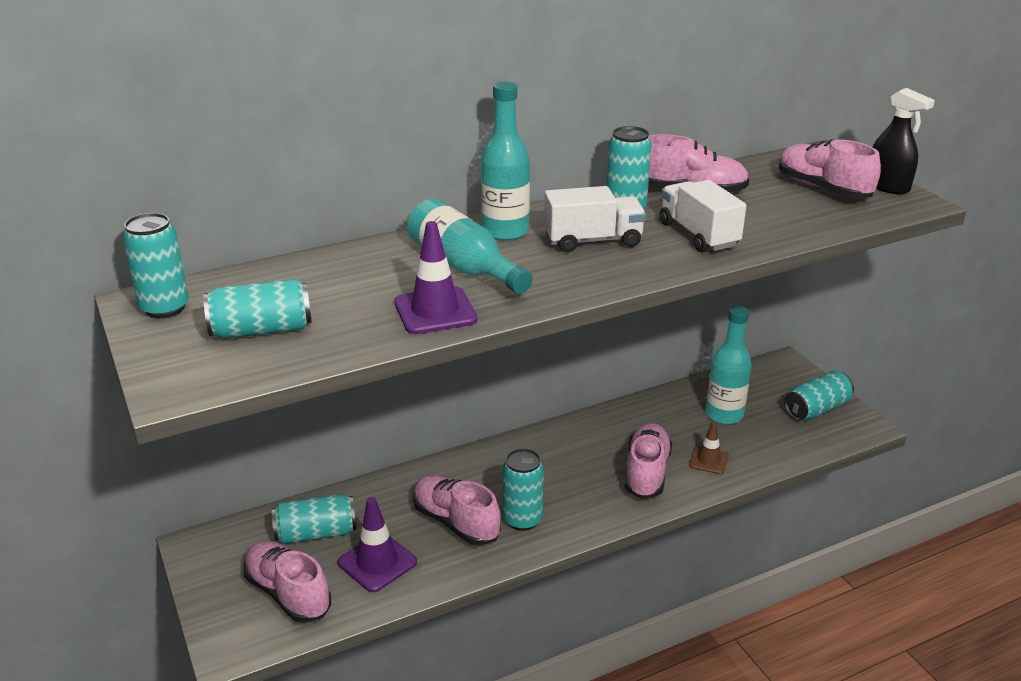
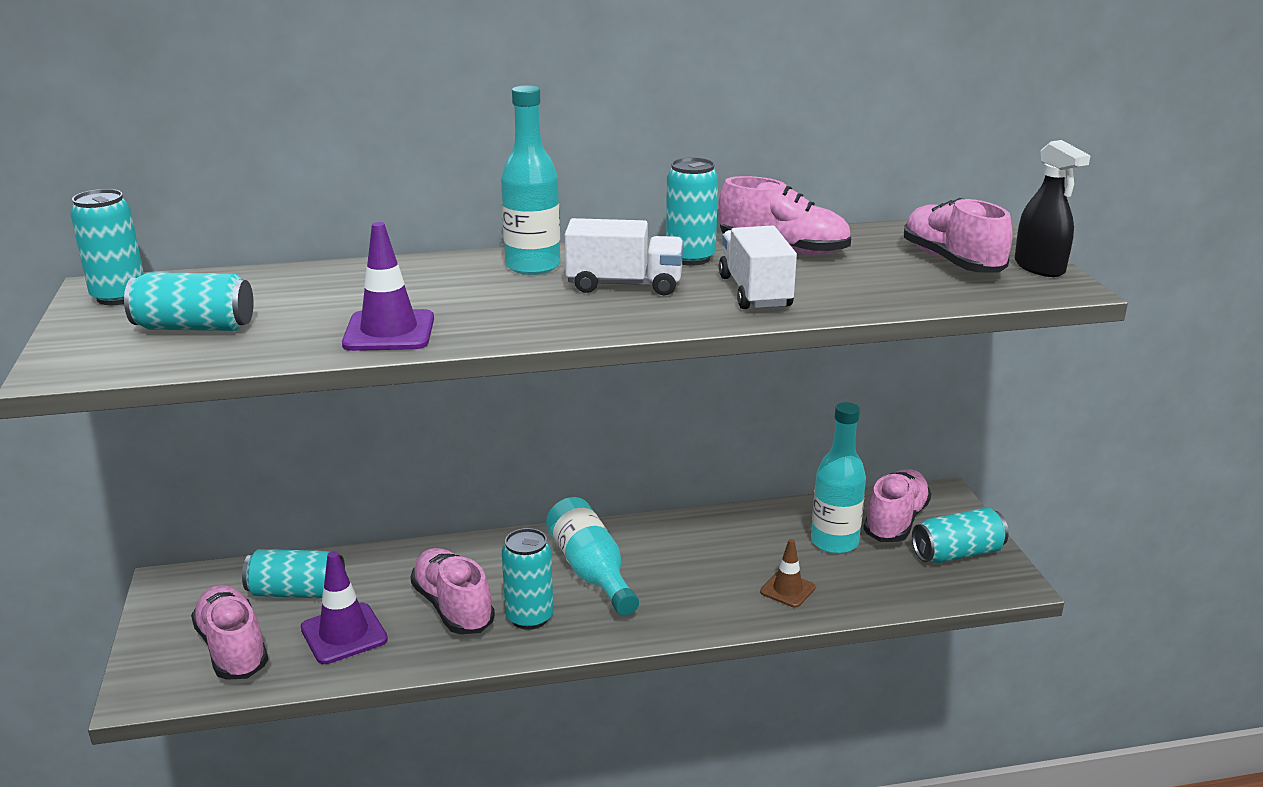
camera: 15 degrees right, 5 degrees down
(464, 267) = (458, 294): turquoise bottle -> turquoise bottle (591, 571)
(646, 473) = (703, 591): pink shoe -> pink shoe (895, 521)

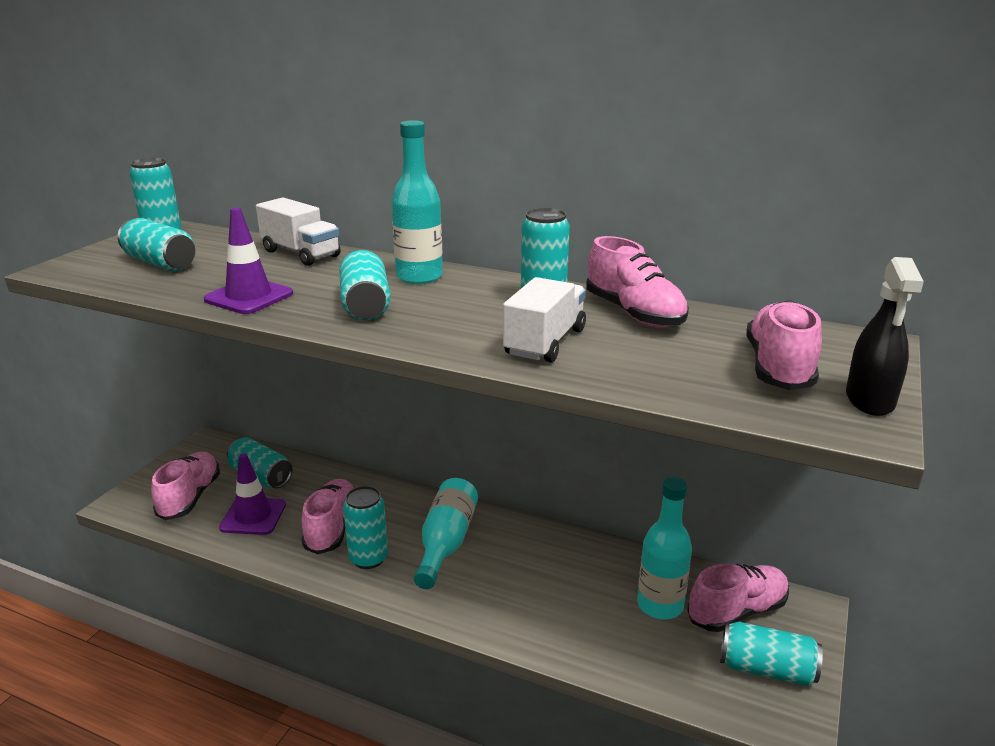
camera: 35 degrees right, 0 degrees up
(532, 305) = (365, 305): none -> turquoise can
(624, 285) = (456, 308): white truck -> white truck (301, 254)
(787, 590) = (575, 628): brown traffic cone -> none

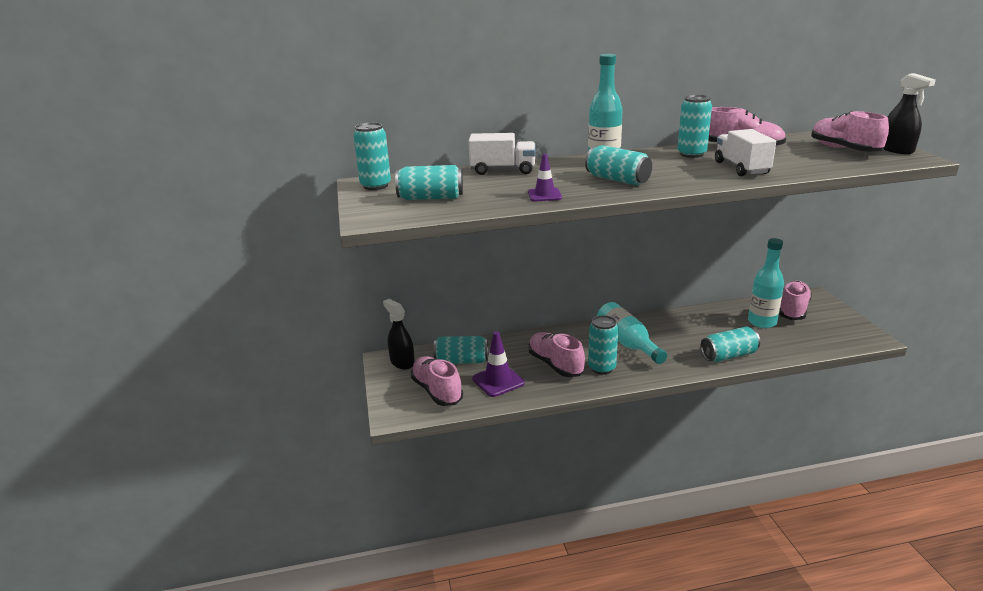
camera: 35 degrees left, 0 degrees up
(214, 451) = (402, 362): none -> black spray bottle
(249, 297) = (544, 195): purple traffic cone -> purple traffic cone, size x0.65
(766, 669) = (835, 325): turquoise can -> turquoise can (728, 355)

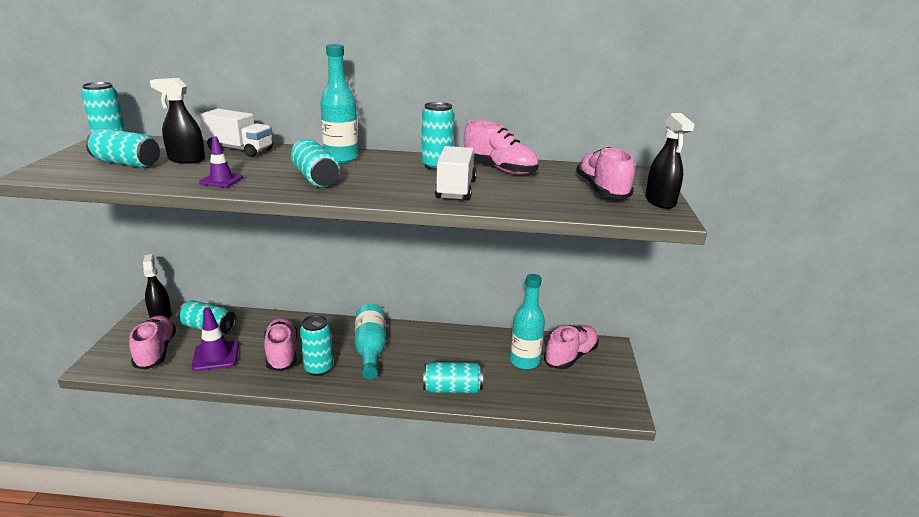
camera: 15 degrees right, 0 degrees up
(476, 186) = (186, 159): none -> black spray bottle

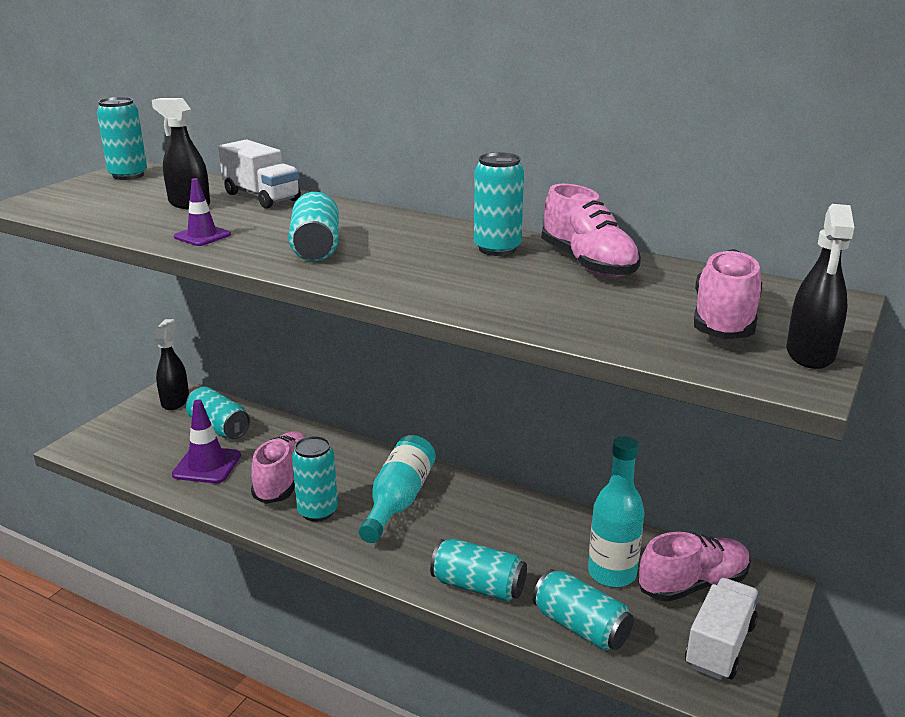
camera: 25 degrees right, 0 degrees up
(127, 163) = (121, 202): turquoise can -> turquoise can (581, 626)
(156, 351) = (146, 444): pink shoe -> none
(341, 158) = (376, 222): turquoise bottle -> none
(456, 189) = (489, 288): white truck -> white truck (720, 645)

